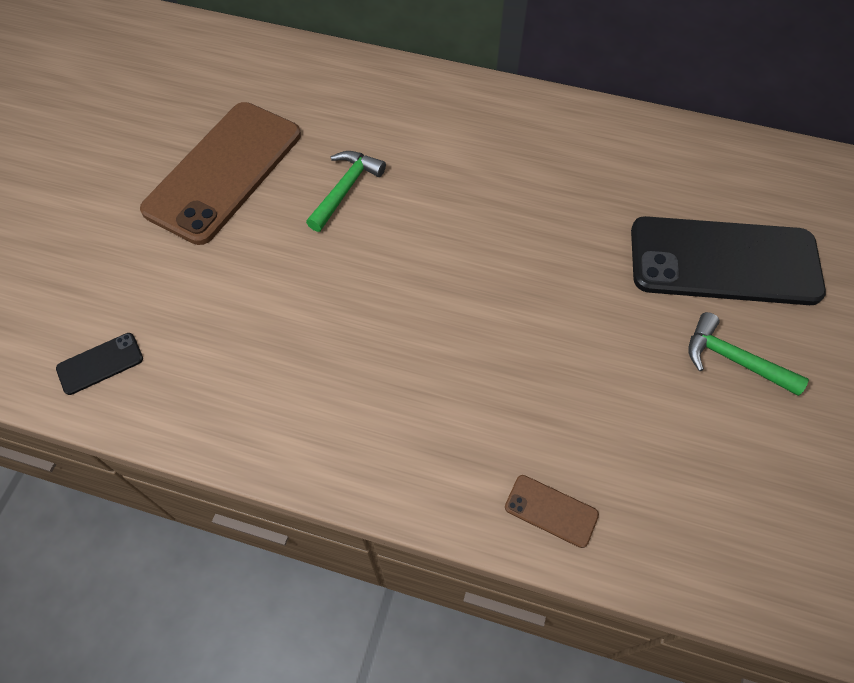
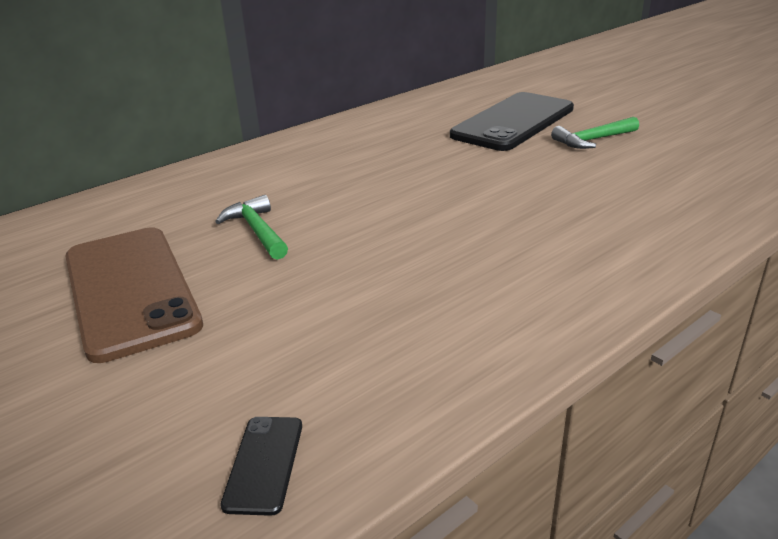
camera: 55 degrees left, 30 degrees down
(551, 510) = (675, 232): brown phone -> none

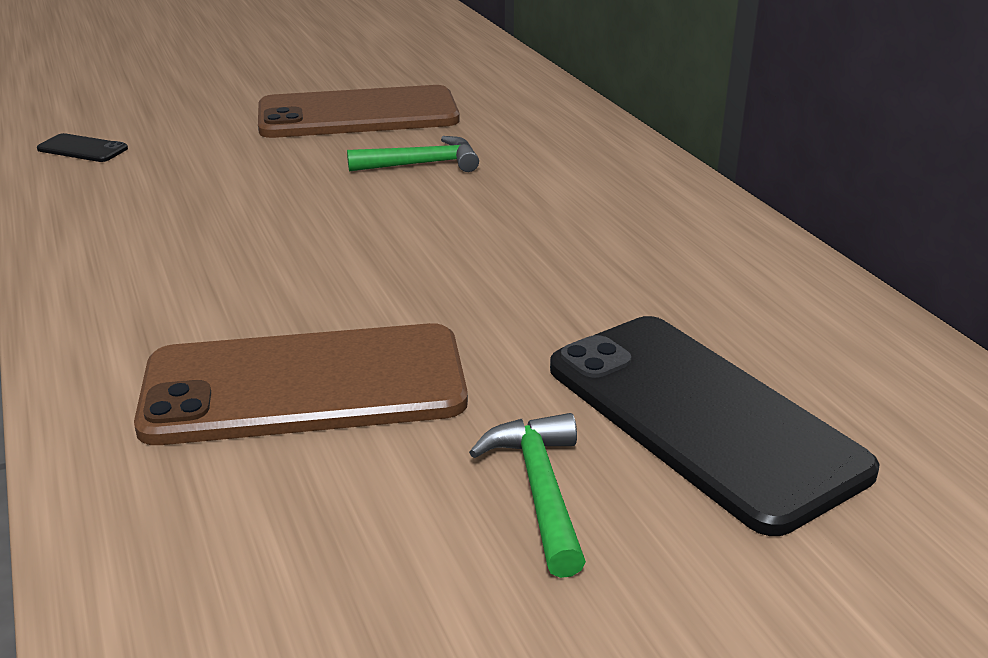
camera: 105 degrees right, 0 degrees up
(581, 198) = (305, 385): none -> brown phone

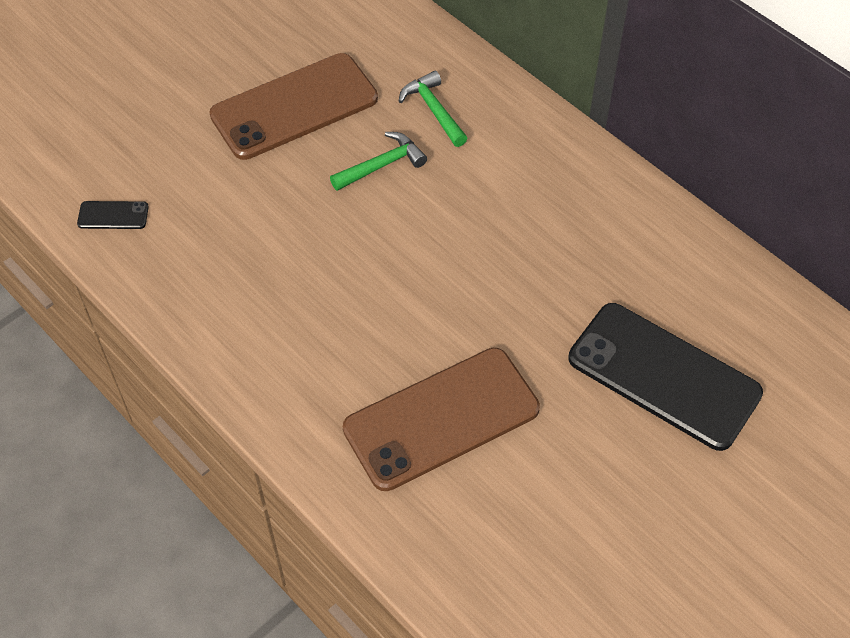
camera: 20 degrees left, 25 degrees up
(540, 489) = (604, 456): green hammer -> green hammer (433, 110)

